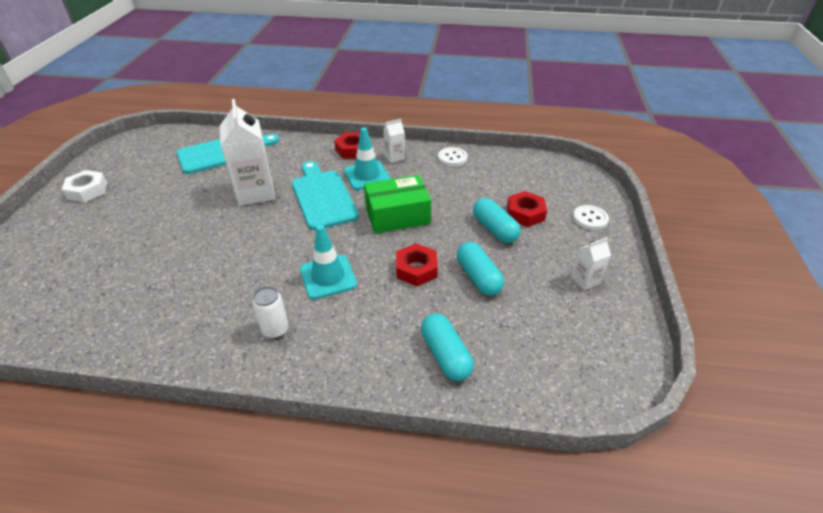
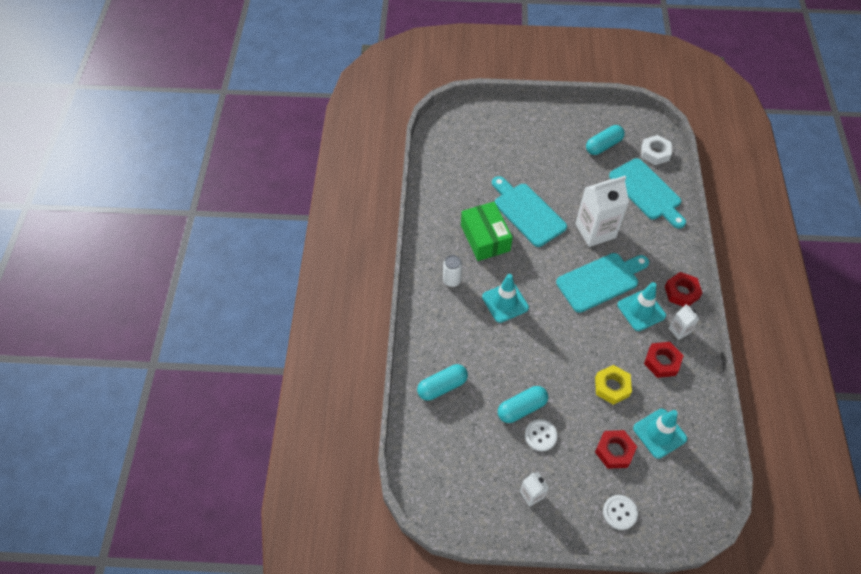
camera: 85 degrees right, 15 degrees up
(87, 191) = (571, 123): white nut -> white nut (655, 153)
(200, 242) = (527, 212): none -> turquoise cutting board
(397, 215) = (588, 342): green box -> green box (485, 238)
(416, 269) = (523, 362): red nut -> red nut (662, 362)
(452, 158) = (693, 384): white button -> white button (540, 435)
(453, 206) = (612, 387): none -> yellow nut
(494, 229) = (585, 422): turquoise capsule -> turquoise capsule (603, 146)
(503, 183) = (659, 433): none -> turquoise traffic cone

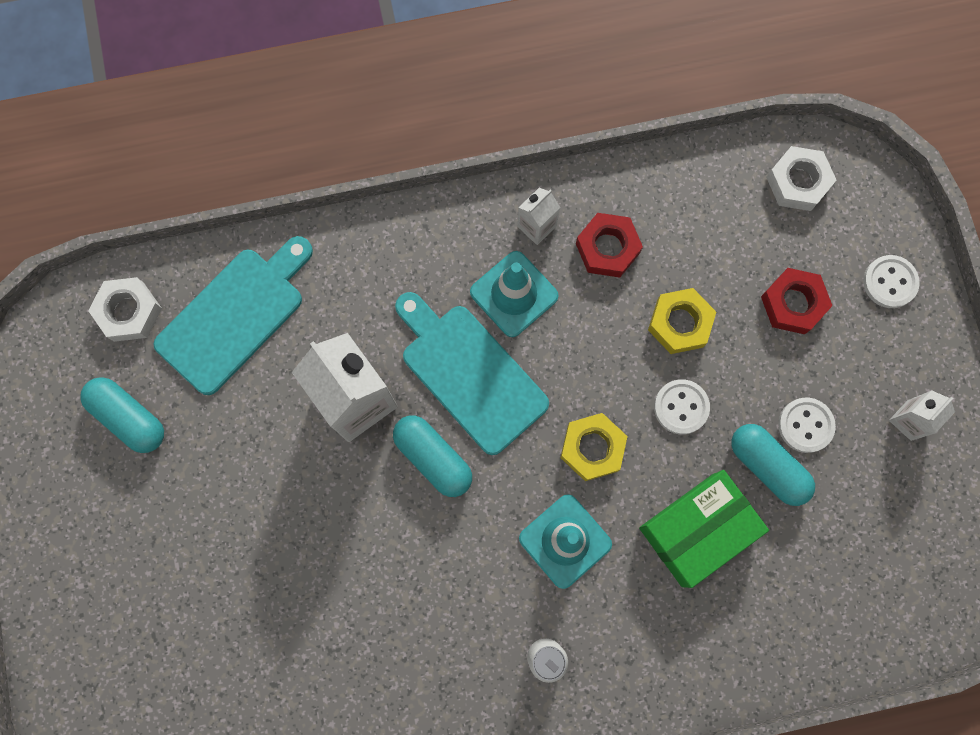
camera: 105 degrees left, 20 degrees up
(442, 386) = (771, 616): turquoise capsule -> turquoise capsule (433, 458)
(485, 238) = (427, 614): green box -> green box (697, 530)
(527, 212) = (341, 542): turquoise cutting board -> none
(550, 326) = (592, 448): none -> yellow nut
(563, 374) = (681, 407): none -> white button
(659, 433) = (739, 238): turquoise traffic cone -> none
(681, 292) = (456, 230): red nut -> none
(692, 478) = (797, 182): none -> white nut

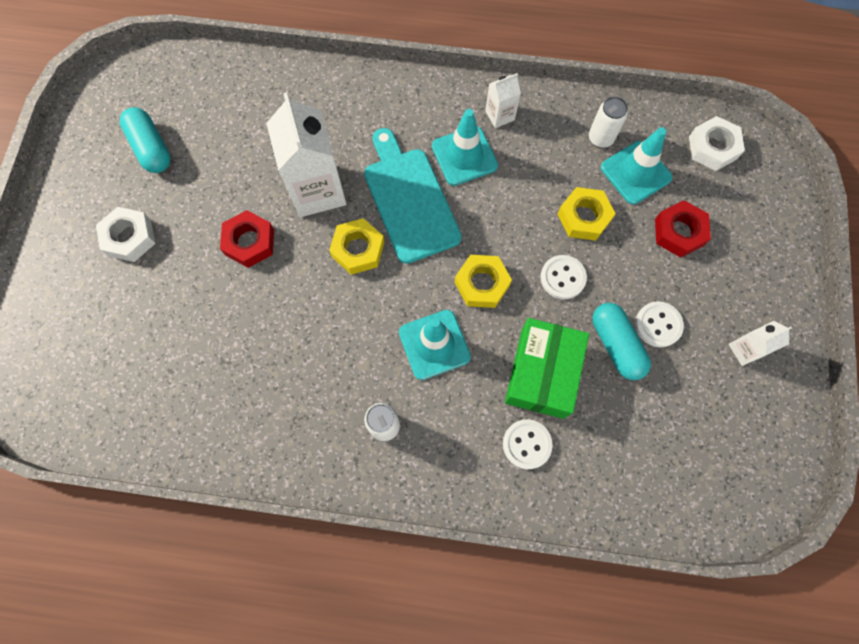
camera: 20 degrees right, 5 degrees down
(129, 312) = (183, 79): white nut -> white nut (129, 238)
(235, 316) = (256, 106): turquoise cutting board -> none
(433, 458) = (358, 249): turquoise capsule -> yellow nut
(607, 248) = (547, 147): red nut -> red nut (249, 242)
(665, 215) = (600, 138): none -> white can
(697, 530) = (542, 373): green box -> green box turned 60 degrees counterclockwise
(720, 245) = (635, 173): none -> turquoise traffic cone
(890, 282) = (763, 242): white button -> white button (527, 444)

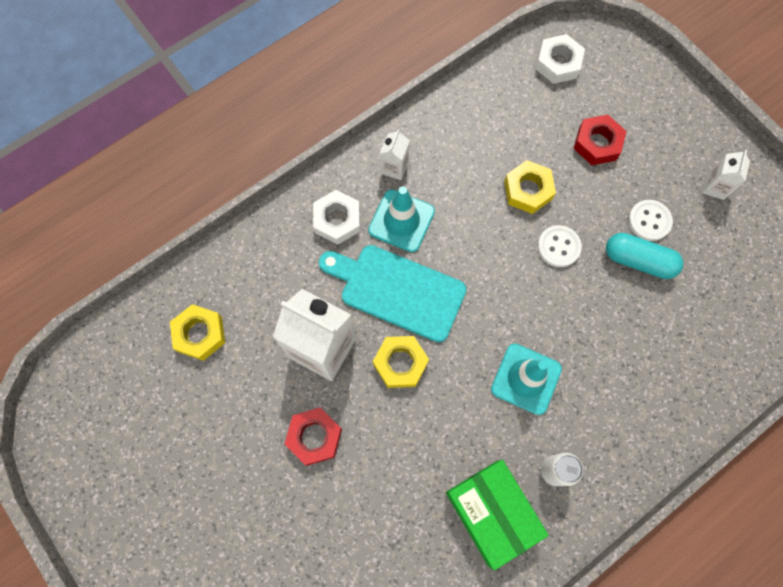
camera: 45 degrees left, 0 degrees up
(129, 238) = (215, 527): white nut -> white nut (337, 220)
(151, 148) = (152, 441): turquoise capsule -> none
(482, 284) = (511, 303): yellow nut -> yellow nut (200, 334)
(527, 444) = (655, 386): white button -> none
(542, 373) = (614, 327): green box -> green box (492, 512)
(600, 138) = (480, 122): white can -> none
(635, 173) = (528, 126): turquoise traffic cone -> none

